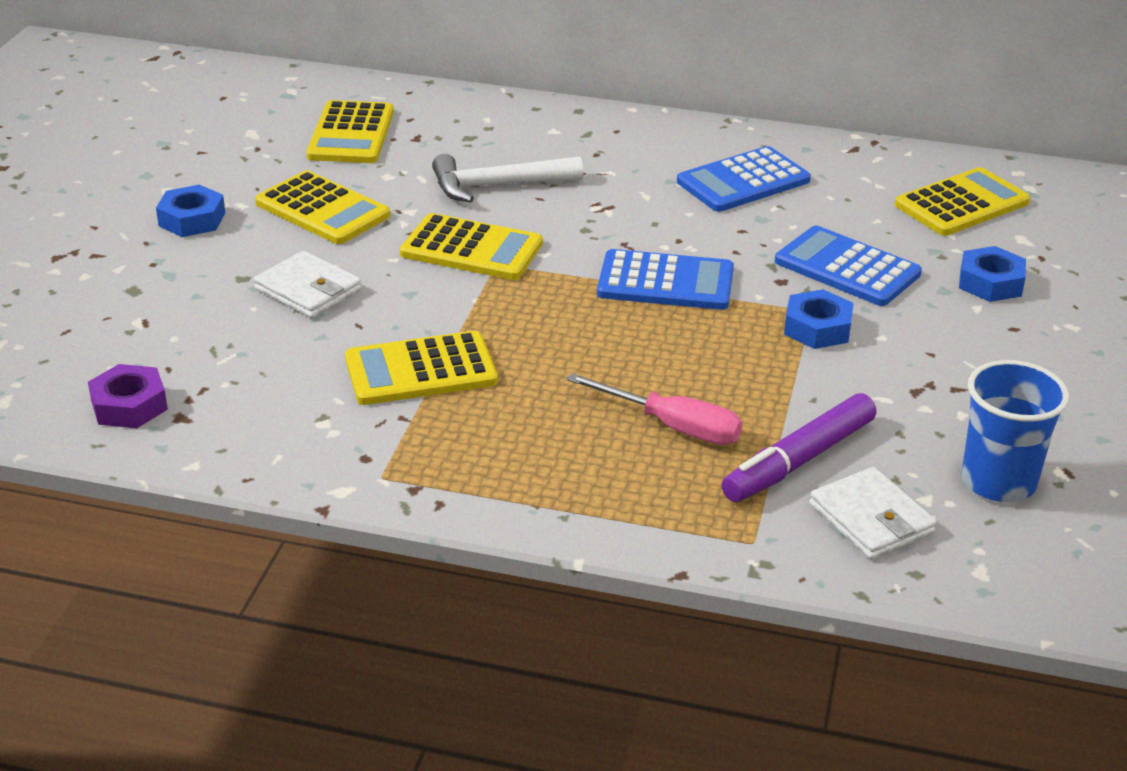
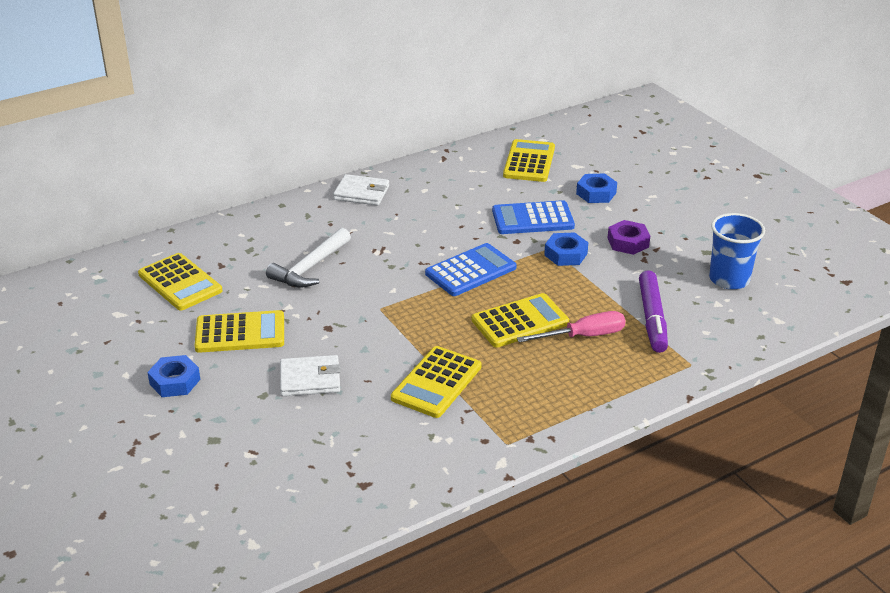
camera: 45 degrees left, 0 degrees up
(129, 405) = (326, 498): purple nut -> purple nut (628, 242)
(471, 249) = (355, 308): yellow calculator -> yellow calculator (520, 321)
(743, 181) = (422, 201): blue calculator -> none
(871, 519) = (713, 325): white wallet -> white wallet (361, 193)

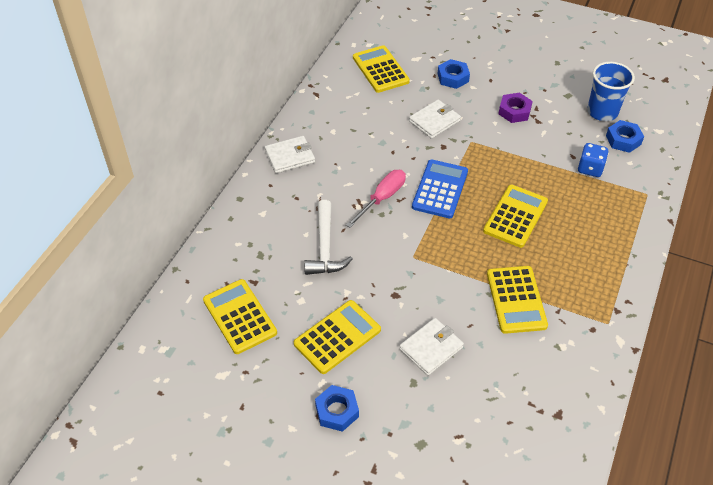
camera: 35 degrees left, 15 degrees up
(180, 283) = (239, 316): yellow calculator -> yellow calculator turned 135 degrees counterclockwise
(532, 219) = (434, 121): blue calculator -> white wallet
(566, 254) = (486, 142): blue nut -> blue nut (623, 140)
(583, 336) = (565, 206): pink screwdriver -> pink screwdriver (382, 198)
(652, 318) = (590, 168): purple marker -> blue dice

